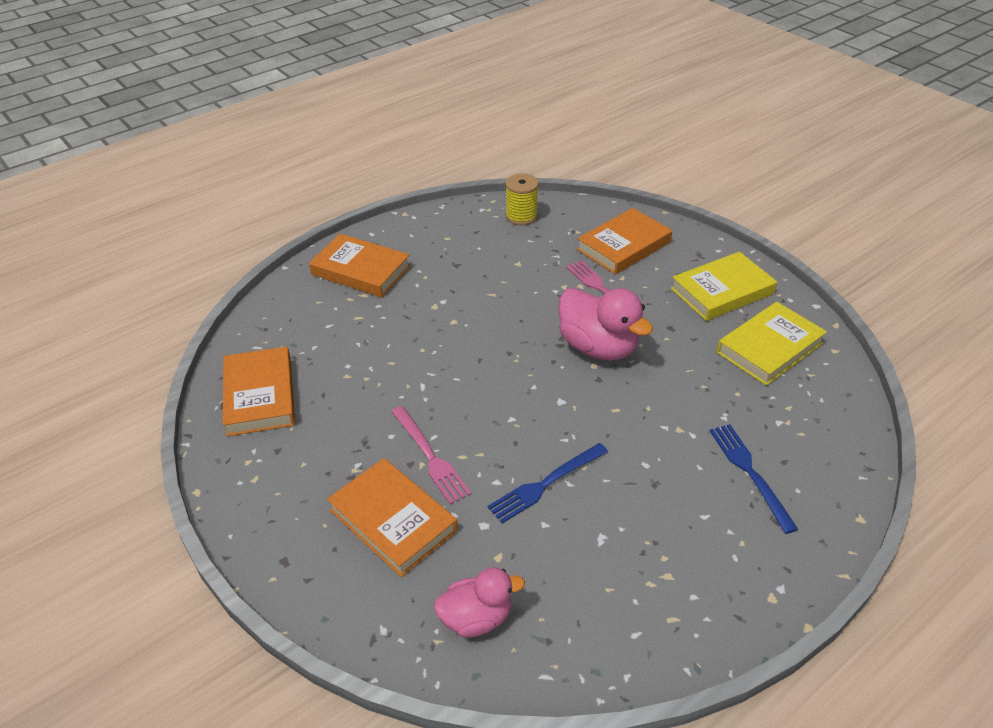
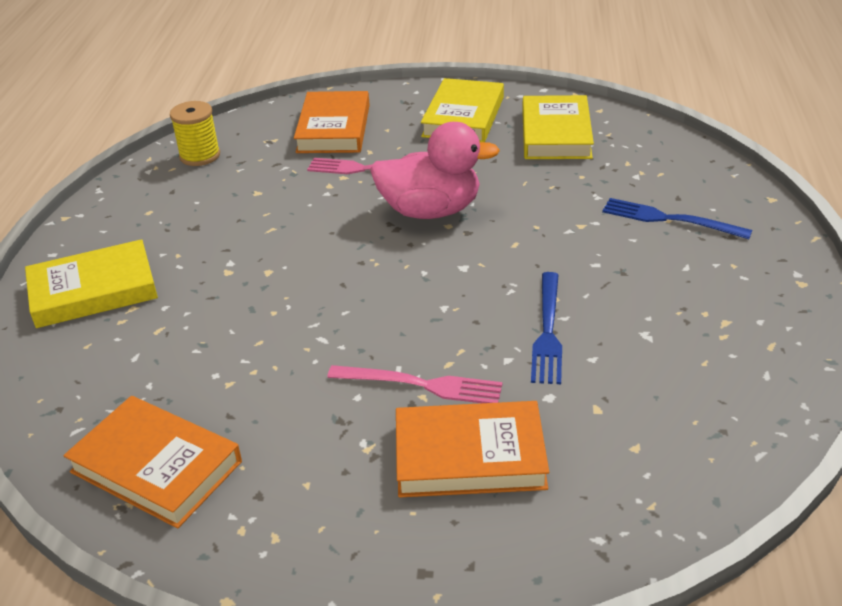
camera: 45 degrees left, 5 degrees down
(361, 270) = (93, 290): orange book -> yellow book
(476, 618) = (652, 463): pink duck -> none

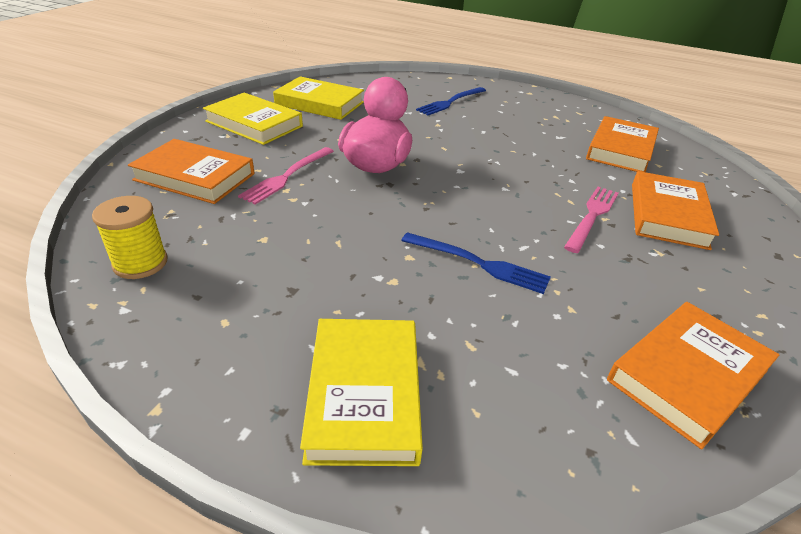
camera: 75 degrees left, 0 degrees up
(547, 331) = (547, 161): blue fork -> blue fork (479, 263)
(656, 402) = (621, 149): none -> orange book

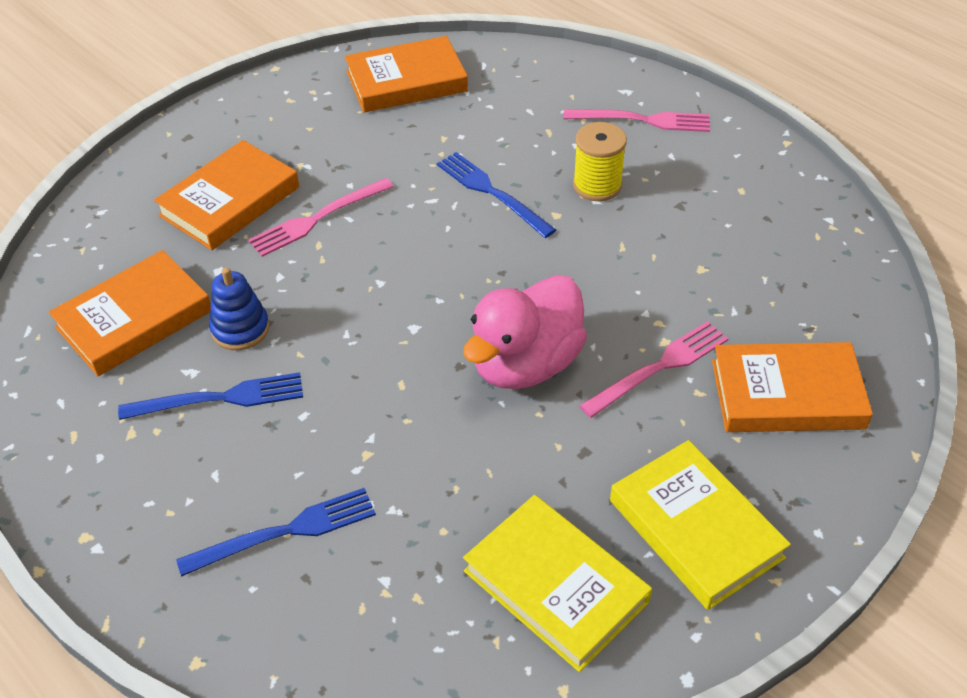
camera: 155 degrees left, 10 degrees up
(140, 263) = (827, 265): yellow spool -> yellow spool (597, 185)
(195, 177) = (787, 394): orange book -> orange book turned 45 degrees counterclockwise
(364, 394) = (643, 120): yellow book -> pink fork
(531, 130) = (220, 398): none -> blue fork
(559, 154) = (240, 329): none -> blue stacking toy

